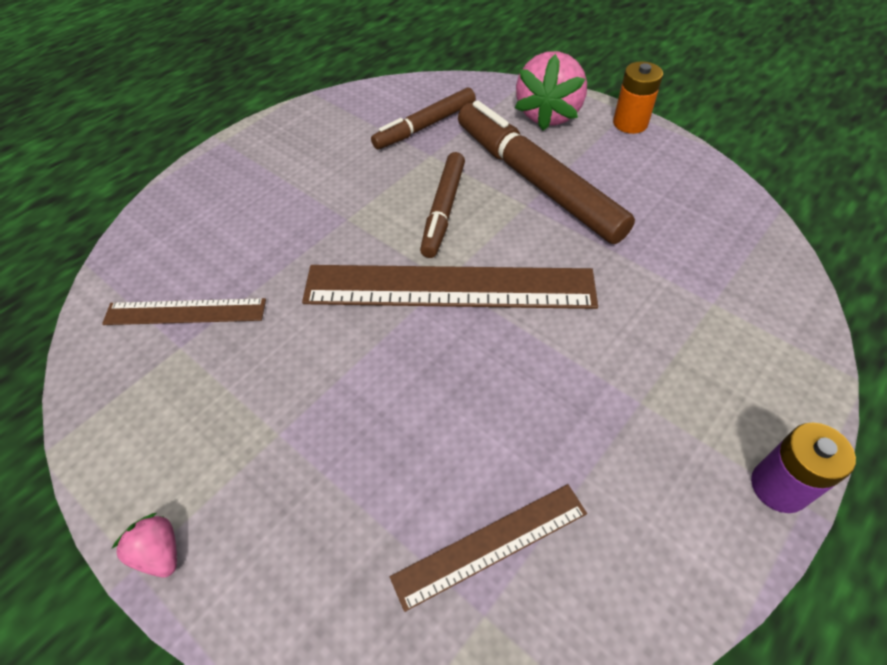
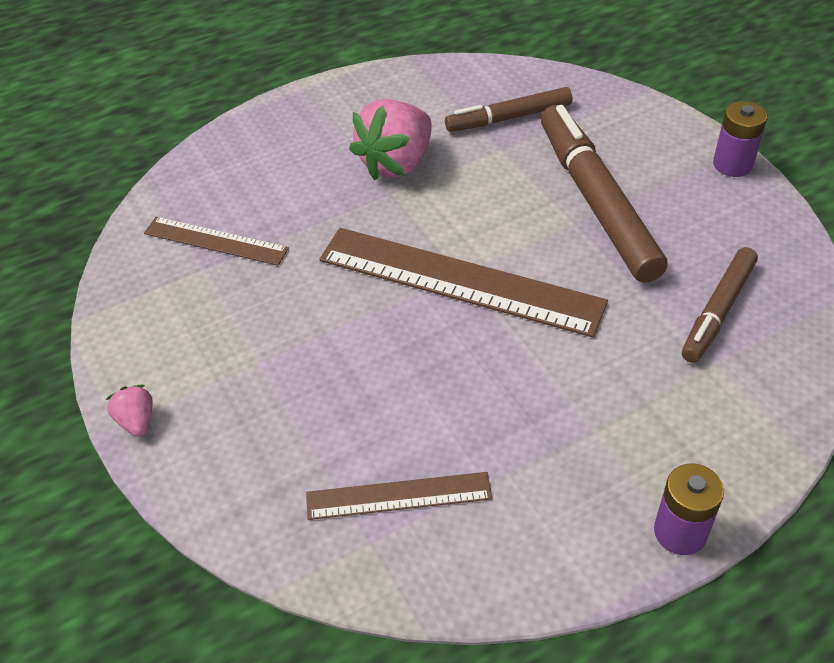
camera: 20 degrees right, 5 degrees down
(443, 210) = (488, 207): brown marker -> brown marker (718, 311)
(548, 114) = (646, 134): pink strawberry -> pink strawberry (396, 163)
(630, 123) = (732, 164): orange battery -> purple battery

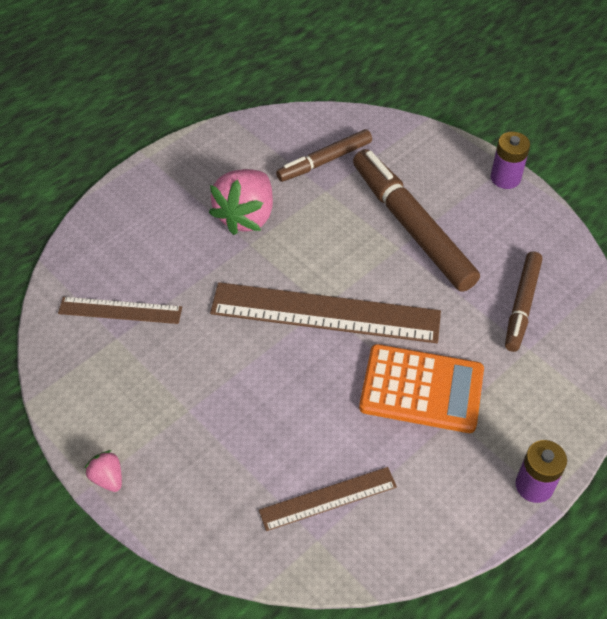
camera: 15 degrees left, 5 degrees up
(558, 388) = (421, 389): none -> orange calculator

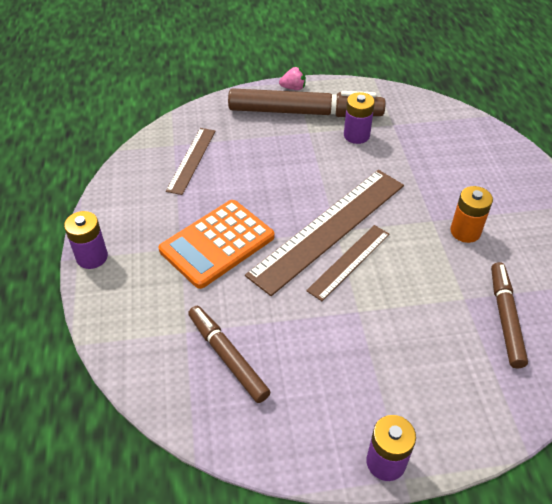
camera: 125 degrees right, 5 degrees down
(120, 310) = (415, 133): brown ruler -> brown ruler (349, 261)
(162, 361) = (356, 135): none -> purple battery
(246, 216) = (465, 231): pink strawberry -> orange battery
(411, 227) = (376, 334): brown marker -> brown marker (305, 113)

